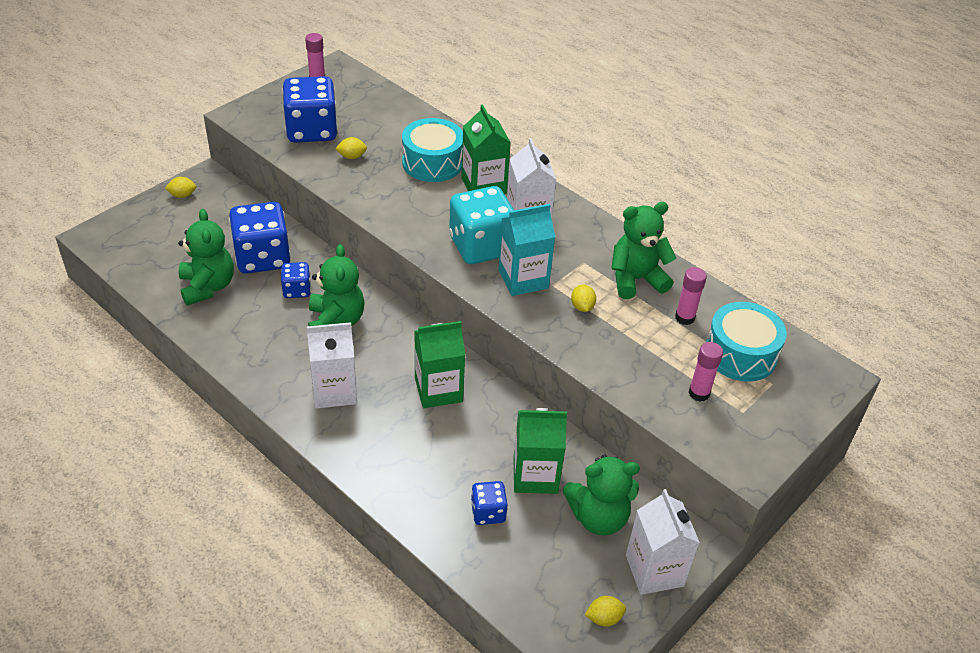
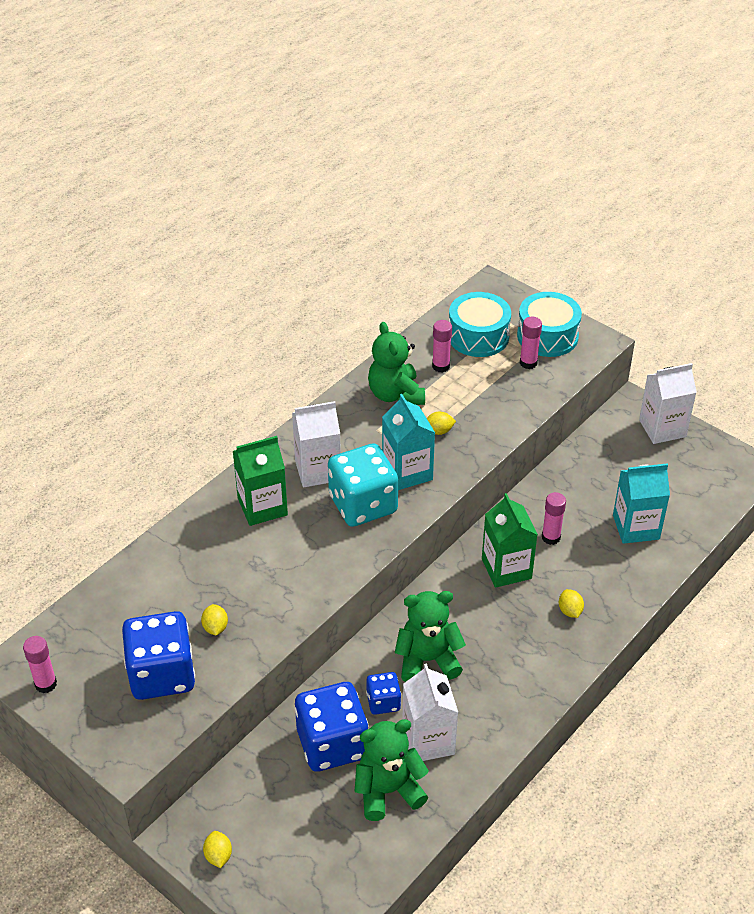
camera: 90 degrees left, 0 degrees up
(334, 391) = (523, 649): white carton -> white carton (428, 740)
(432, 163) = (223, 552): turquoise drum -> turquoise drum (547, 336)
(478, 432) = (551, 537): none -> pink glue stick
(488, 512) = (636, 527): blue dice -> turquoise carton
(535, 475) = (589, 498): green carton -> none
(598, 517) = (622, 459): green teddy bear -> none
(604, 618) = (712, 457): yellow lemon -> yellow lemon (570, 611)

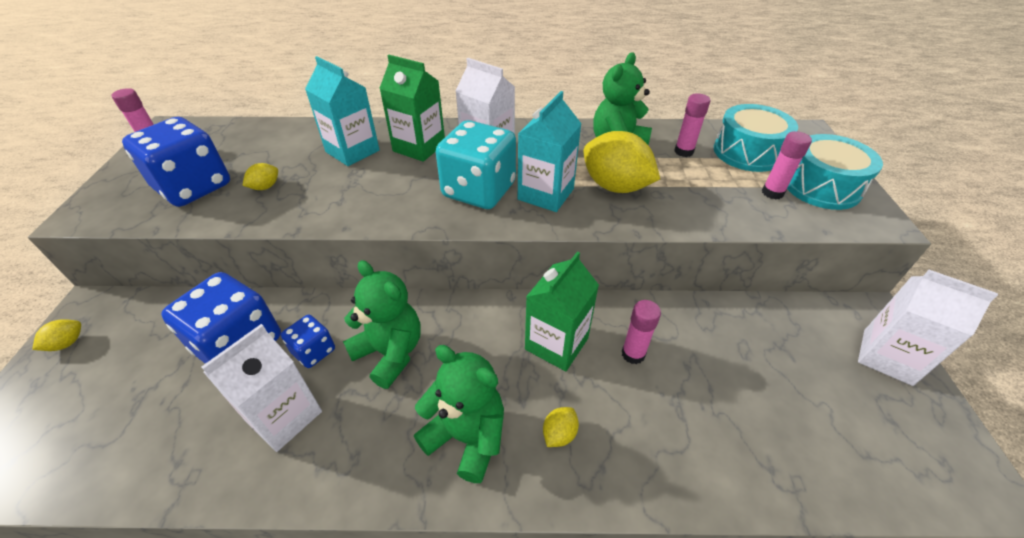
camera: 50 degrees right, 0 degrees up
(388, 791) = (196, 422): green teddy bear -> green teddy bear (466, 437)
(438, 431) = (615, 186): yellow lemon -> yellow lemon, size x2.24
(636, 527) = (738, 421): turquoise carton -> turquoise carton (352, 151)

